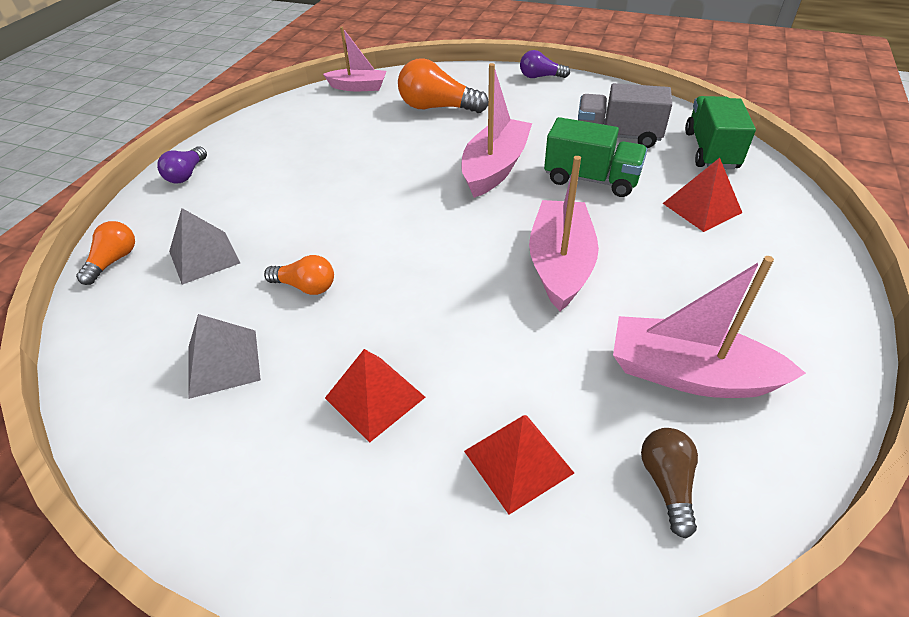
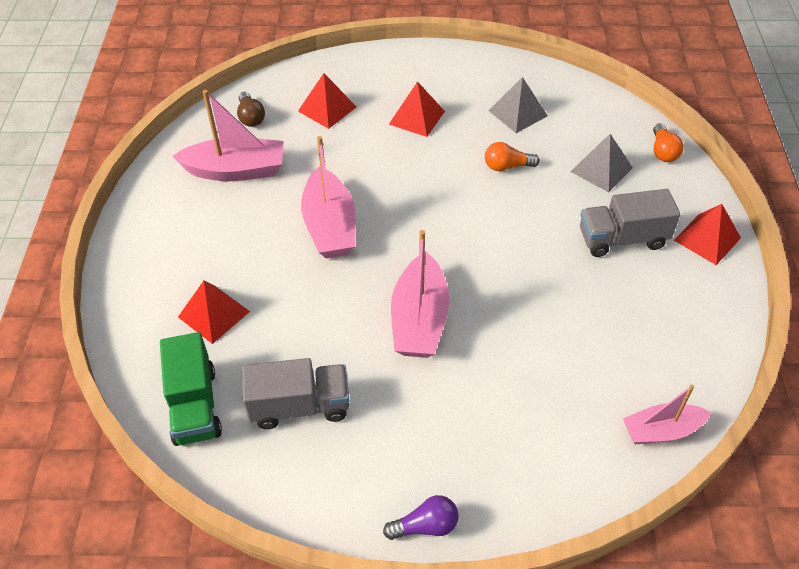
camera: 160 degrees right, 5 degrees up
(186, 174) = (707, 239): purple light bulb -> red pyramid
(260, 189) = (622, 239): none -> grey truck
(437, 107) = (531, 410): orange light bulb -> none
(591, 179) = (320, 327): green truck -> none

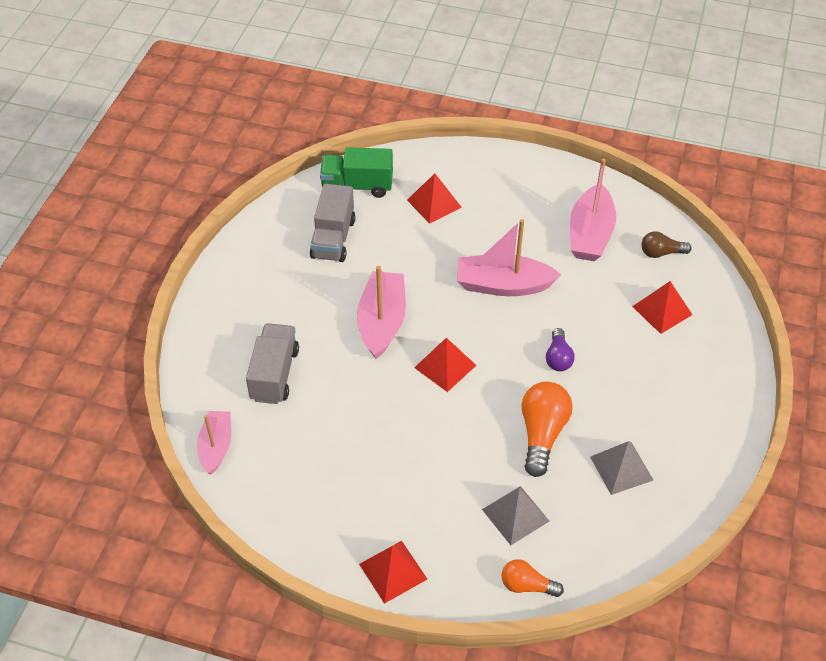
camera: 105 degrees right, 0 degrees up
(417, 117) = (633, 378): red pyramid -> red pyramid (445, 366)
(419, 319) = (382, 322): pink boat -> pink boat turned 75 degrees clockwise
(425, 526) = (213, 286): purple light bulb -> purple light bulb (558, 358)
(507, 166) = (542, 434): orange light bulb -> orange light bulb, size x1.69
(622, 239) = (417, 497): grey truck -> grey truck (274, 374)

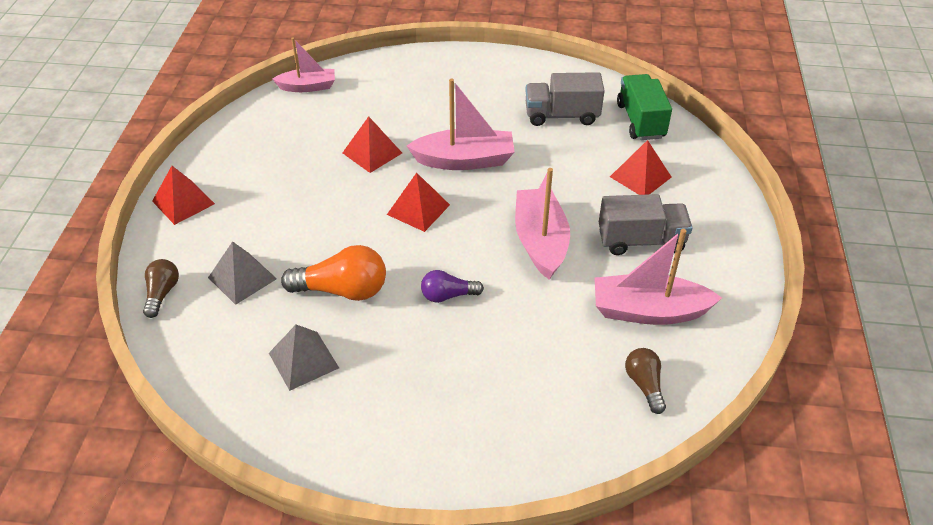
camera: 80 degrees right, 5 degrees down
(274, 374) = (388, 105): grey truck -> grey truck (641, 241)
(527, 585) = (162, 293): orange light bulb -> brown light bulb
(662, 310) = (545, 389): red pyramid -> red pyramid (372, 153)

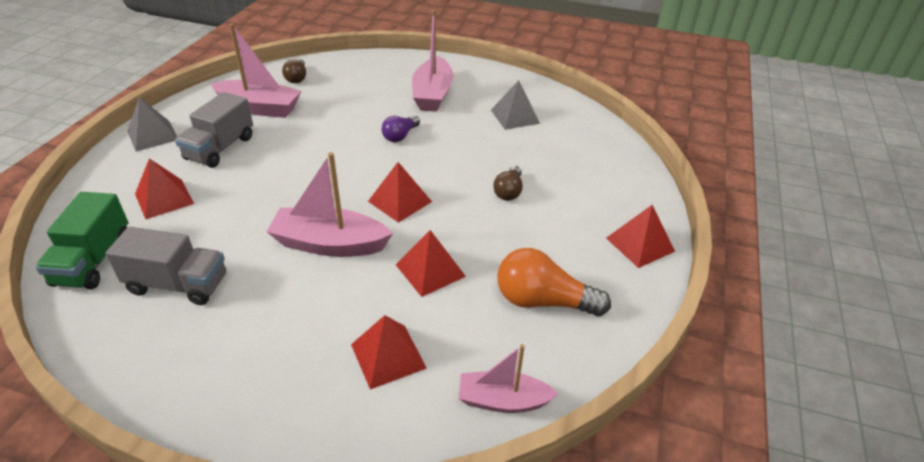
camera: 170 degrees left, 5 degrees down
(162, 293) = (632, 169): brown light bulb -> brown light bulb (508, 191)
(242, 278) = (566, 170): grey pyramid -> grey pyramid (152, 135)
(342, 290) = (482, 150): orange light bulb -> orange light bulb (543, 301)
(387, 97) = (388, 356): none -> red pyramid
(448, 295) = (400, 136): purple light bulb -> purple light bulb turned 120 degrees clockwise
(540, 241) = (304, 159): pink boat -> pink boat (432, 94)
(641, 241) = (220, 148): grey truck -> grey truck turned 75 degrees counterclockwise

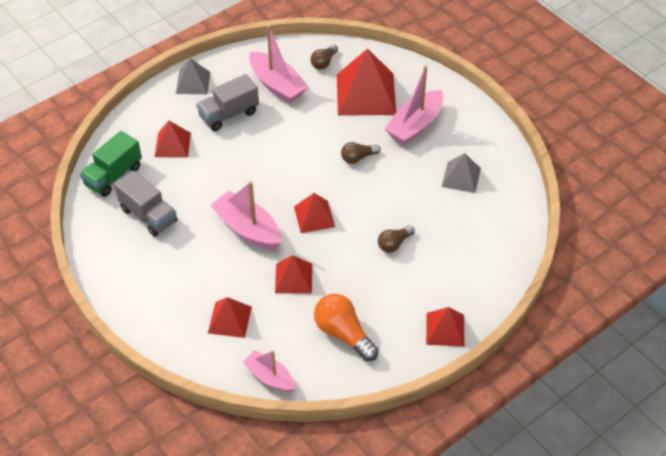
camera: 35 degrees right, 10 degrees up
(362, 87) = (366, 94): none -> red pyramid
(400, 136) = (358, 158): purple light bulb -> brown light bulb

